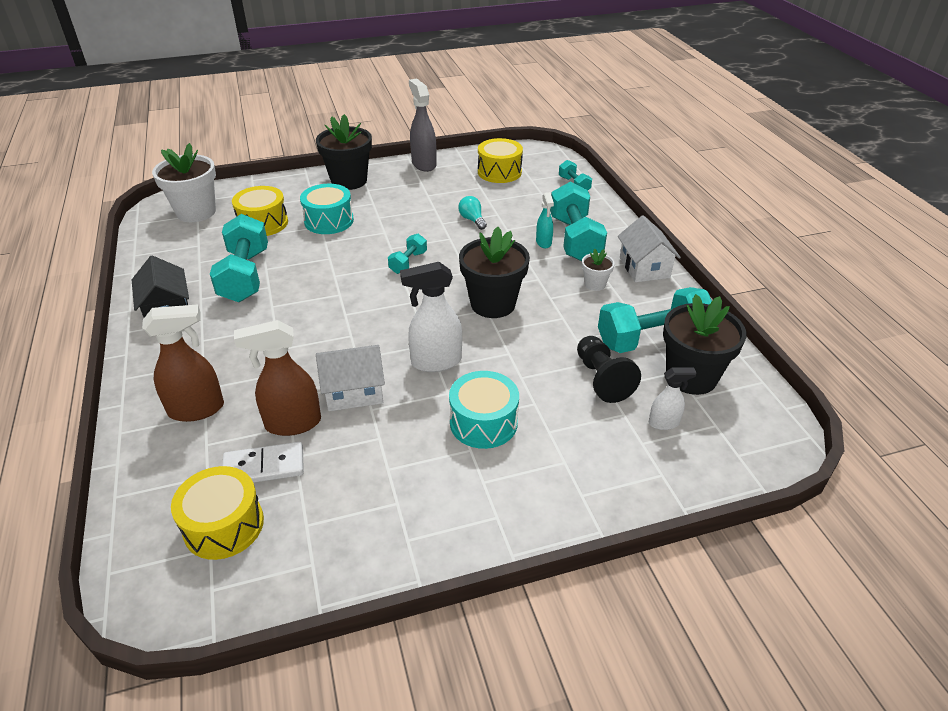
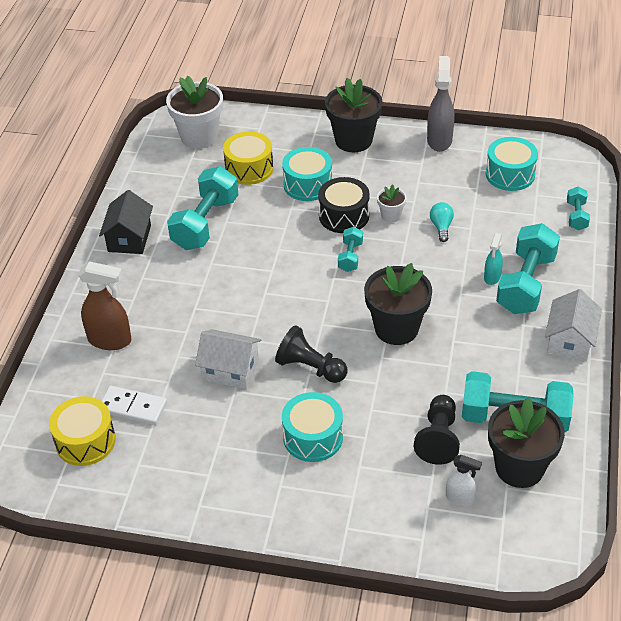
camera: 30 degrees right, 5 degrees up
(292, 423) = (170, 380): brown spray bottle -> none
(379, 234) = (344, 216): none -> black drum
(408, 262) = (350, 257): turquoise dumbbell -> turquoise dumbbell turned 45 degrees counterclockwise
(435, 362) = (310, 368): white spray bottle -> black pawn
(499, 172) = (510, 174): yellow drum -> turquoise drum
(595, 284) = (506, 341): white flower pot -> white flower pot (391, 216)

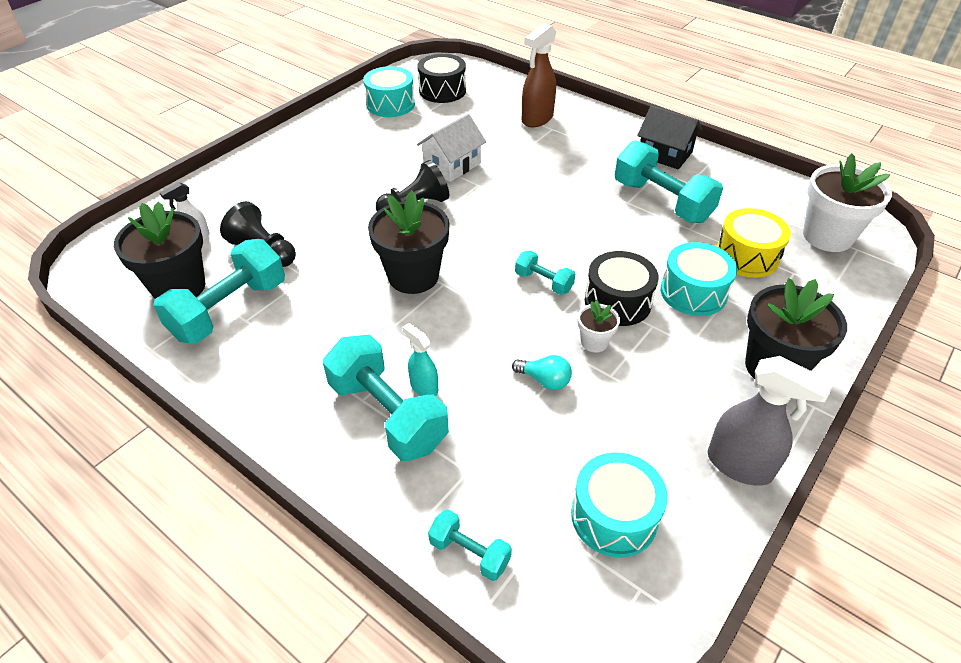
camera: 115 degrees right, 0 degrees up
(85, 441) = (442, 91): yellow drum -> black drum
(133, 407) = (455, 114): white domino -> none
(313, 437) = (340, 185): turquoise drum -> turquoise drum (390, 104)
(570, 340) = (271, 408): white house -> none

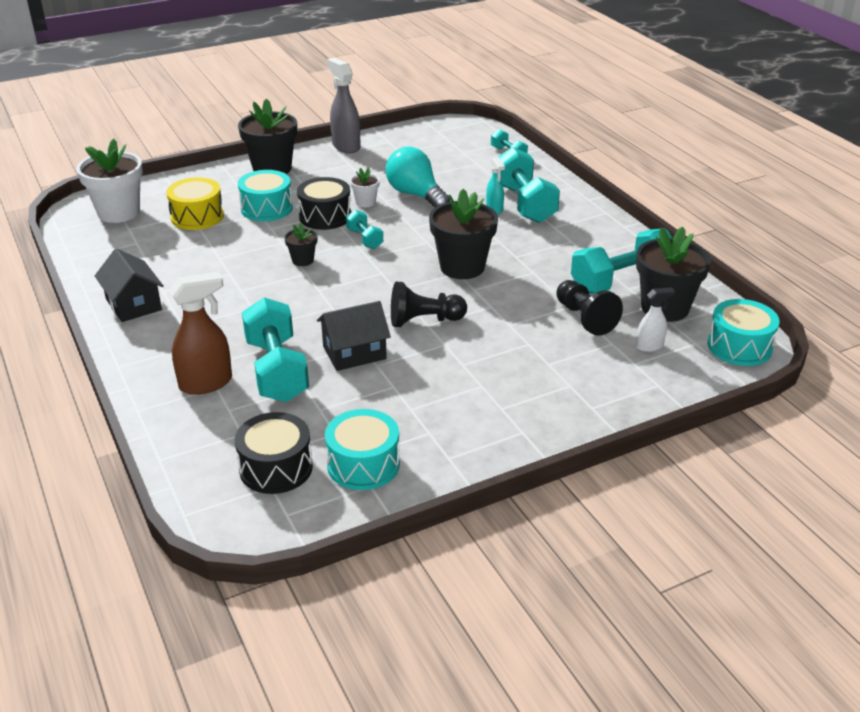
camera: 155 degrees left, 10 degrees down
(452, 165) = (354, 353): white house -> black house
(544, 380) = (415, 195): turquoise light bulb -> turquoise light bulb, size x1.95
(579, 235) = (303, 260): none -> black flower pot
(614, 516) = (428, 147): turquoise drum -> turquoise drum (739, 346)
(662, 201) = (200, 266): turquoise dumbbell -> turquoise dumbbell (277, 370)

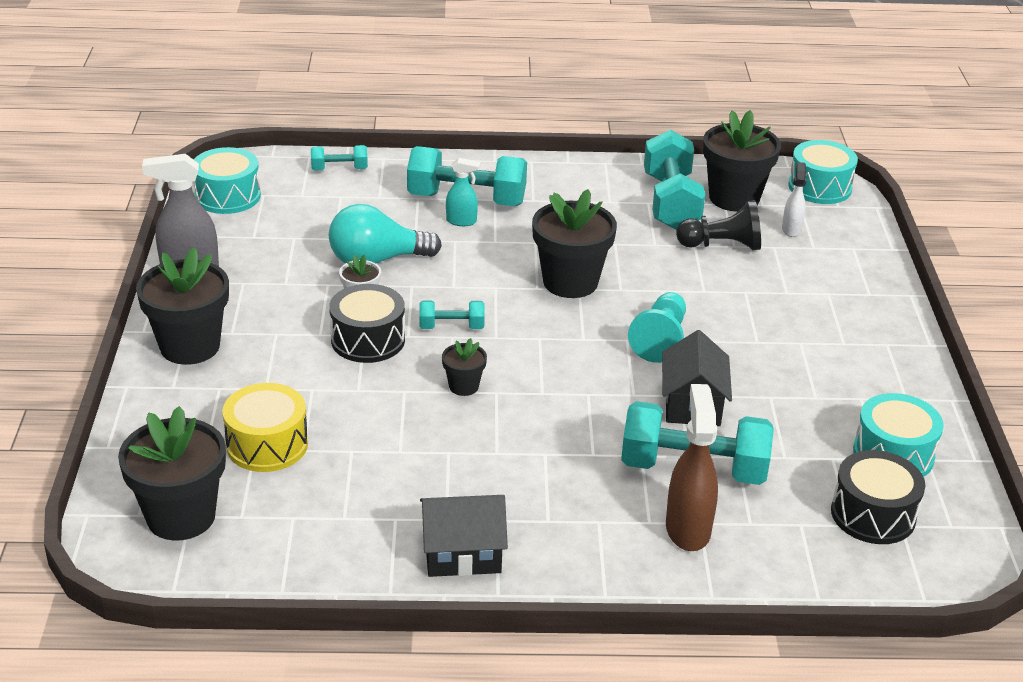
camera: 65 degrees left, 0 degrees up
(119, 212) = (181, 516): white flower pot -> black flower pot
(266, 208) = (301, 380): turquoise drum -> turquoise drum (228, 196)
(424, 320) = (660, 340): black pawn -> turquoise pawn

